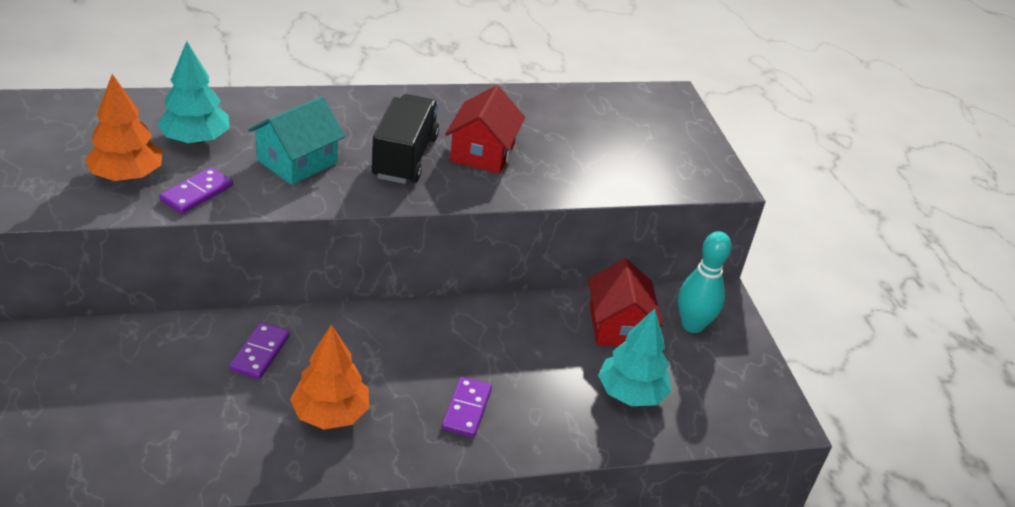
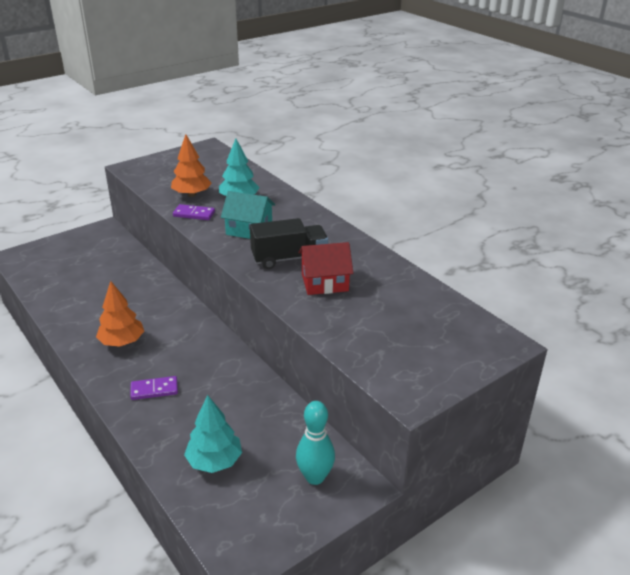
camera: 70 degrees right, 5 degrees down
(260, 353) = (154, 304): purple domino -> none
(618, 326) = (281, 436): red house -> none

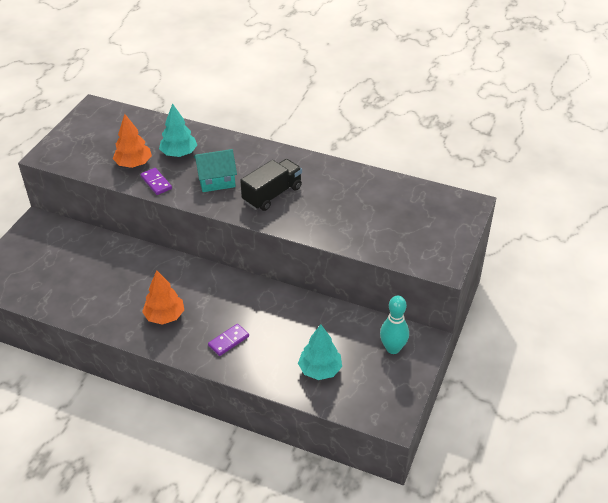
camera: 30 degrees left, 10 degrees up
(194, 214) = (156, 182): purple domino -> purple domino turned 75 degrees clockwise
(324, 282) = (316, 205): red house -> none

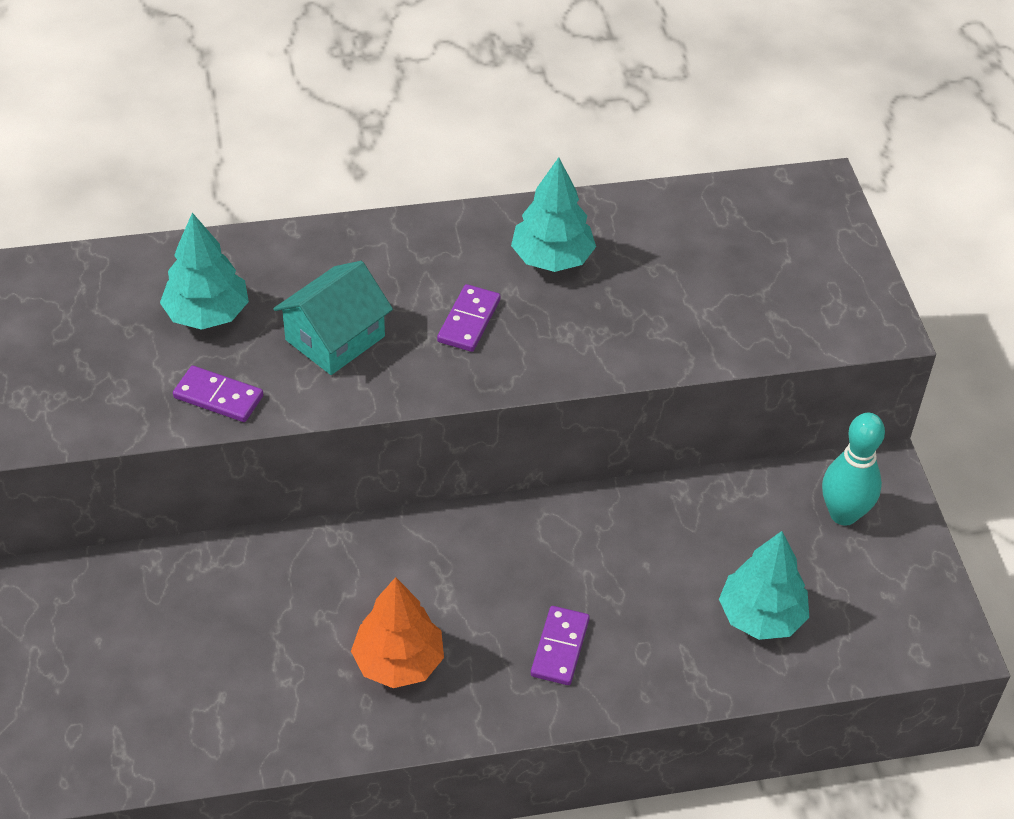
camera: 35 degrees left, 5 degrees up
(134, 164) = (132, 377): orange tree -> none
(272, 194) = (468, 321): black truck -> purple domino
(327, 185) = (552, 258): none -> turquoise tree

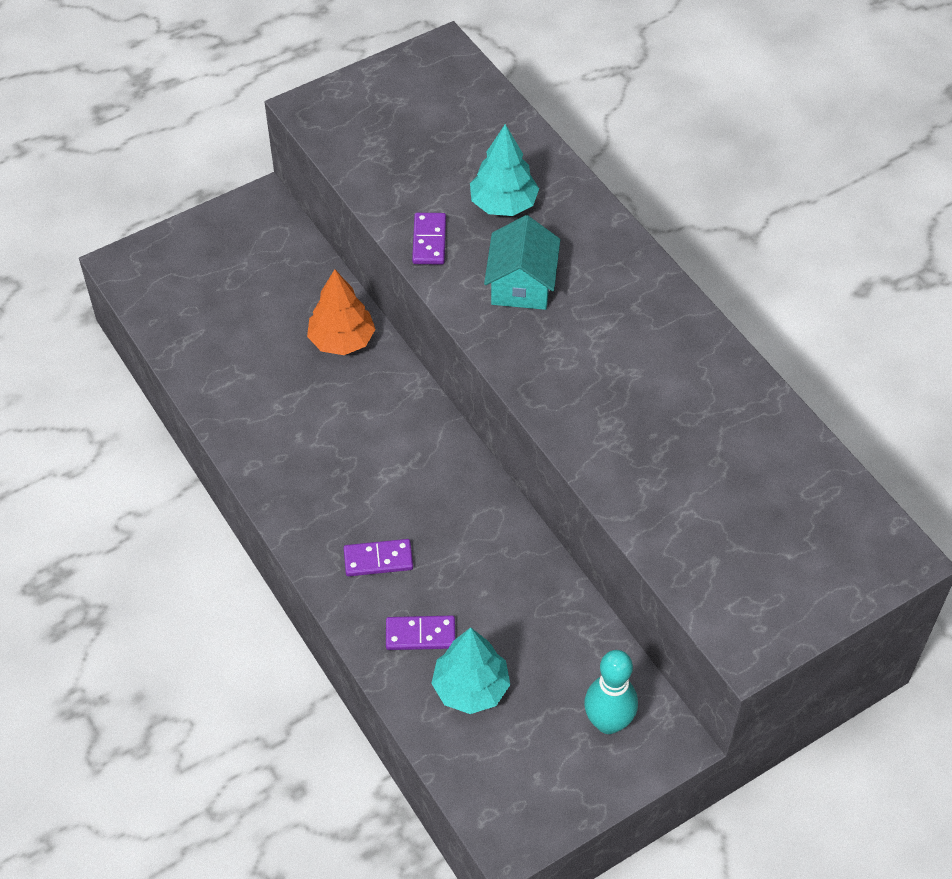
camera: 70 degrees right, 5 degrees up
(335, 338) = (521, 284): turquoise house -> turquoise house turned 75 degrees clockwise
(398, 662) = (321, 464): orange tree -> orange tree (342, 340)
(468, 321) = (585, 357): purple domino -> purple domino (420, 634)
(552, 258) = (686, 389): turquoise tree -> none

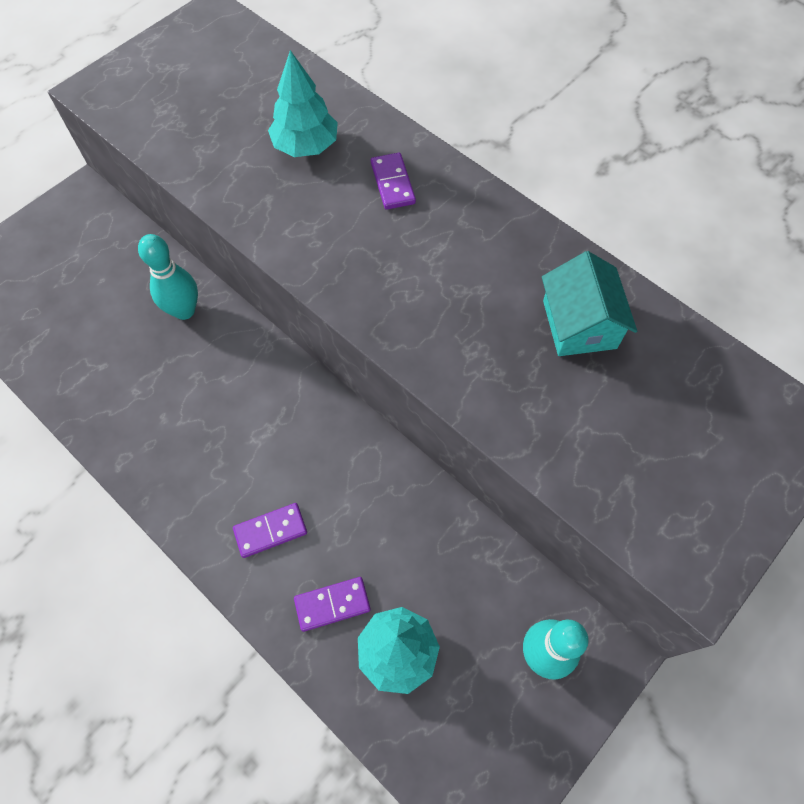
camera: 15 degrees left, 10 degrees up
(342, 340) = (184, 310): orange tree -> turquoise bowling pin
(429, 241) = (242, 197): purple domino -> purple domino (393, 183)
(521, 284) = (345, 222): turquoise house -> turquoise house (579, 324)

